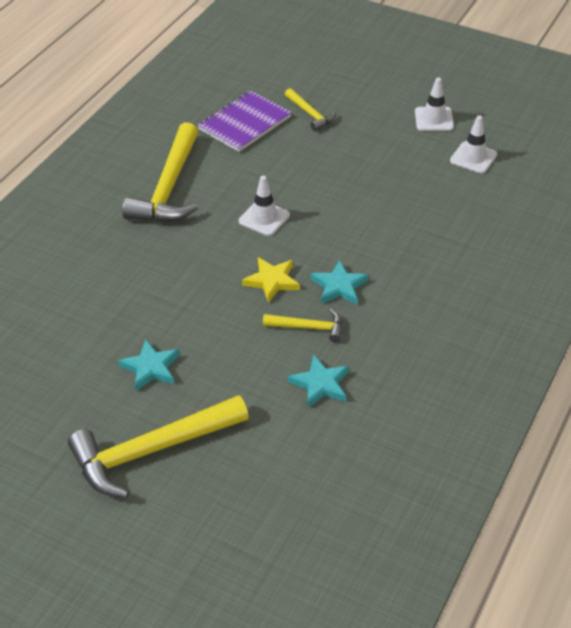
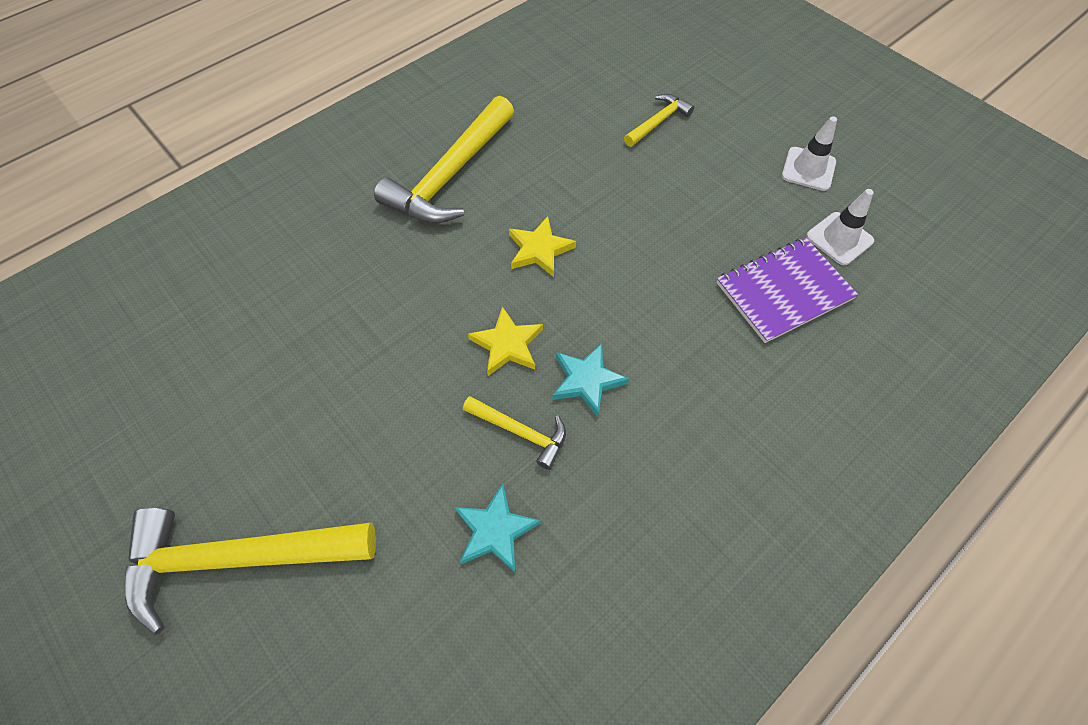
camera: 20 degrees right, 15 degrees up
(151, 368) = (303, 425): turquoise star -> none
(244, 123) = (576, 114): purple notebook -> purple notebook (784, 291)
(264, 218) = (539, 249): white traffic cone -> yellow star
(310, 114) = (658, 122): yellow hammer -> yellow hammer turned 120 degrees counterclockwise

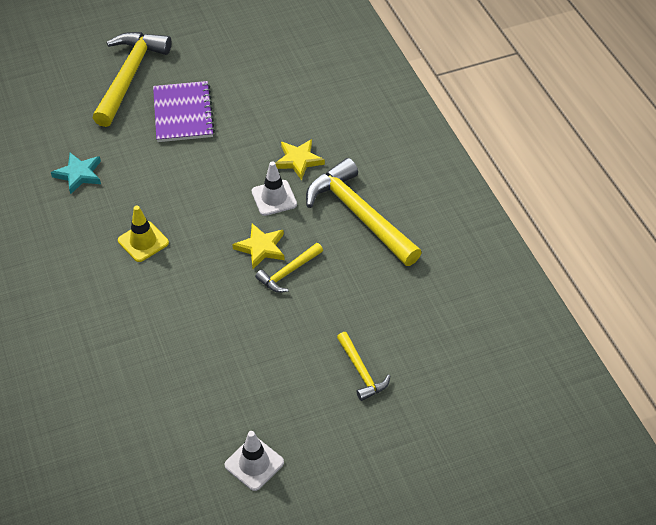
camera: 110 degrees right, 10 degrees down
(507, 344) = (192, 210): yellow star -> yellow star (298, 160)
(520, 432) = (128, 200): yellow hammer -> yellow hammer (288, 272)
(586, 380) = (143, 242): turquoise star -> yellow traffic cone
(784, 291) = (146, 383): purple notebook -> purple notebook (183, 113)
(839, 239) = (171, 447): white traffic cone -> white traffic cone (274, 198)

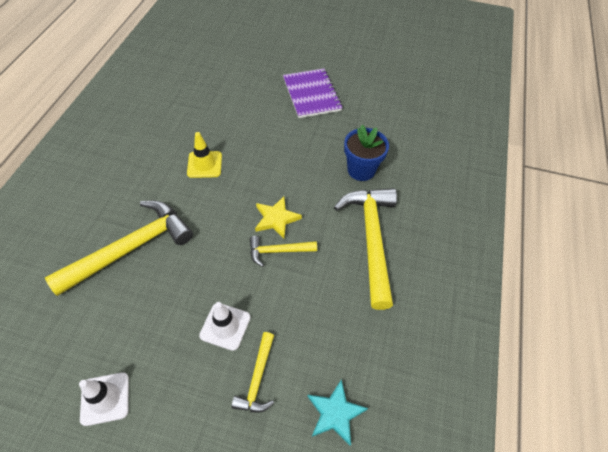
camera: 35 degrees right, 5 degrees up
(79, 174) = (211, 97): turquoise star -> turquoise star (335, 413)
(129, 76) = (300, 55): yellow hammer -> yellow hammer (131, 248)
(183, 113) = (311, 94): purple notebook -> purple notebook turned 45 degrees counterclockwise
(274, 198) = (319, 187): white traffic cone -> white traffic cone (225, 326)
(298, 160) = (361, 170): yellow star -> blue flower pot

